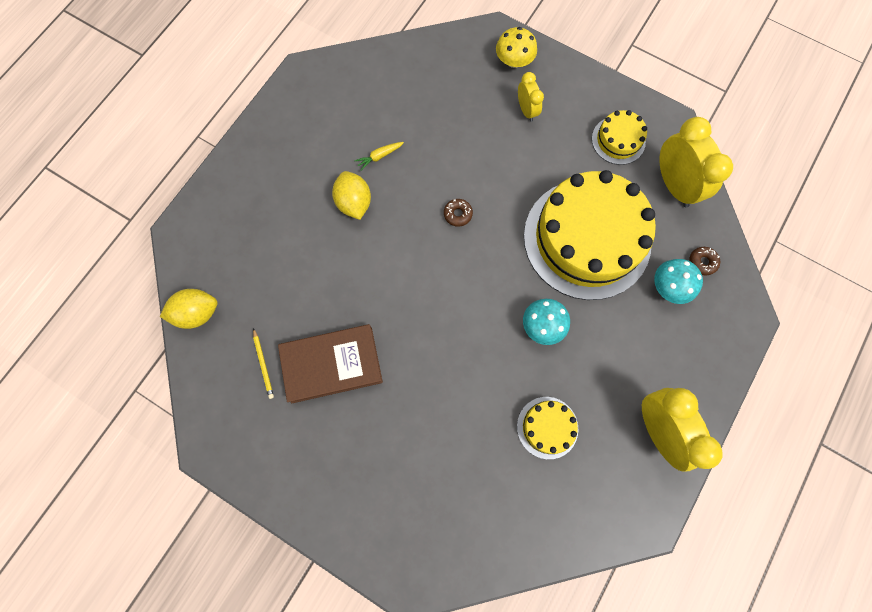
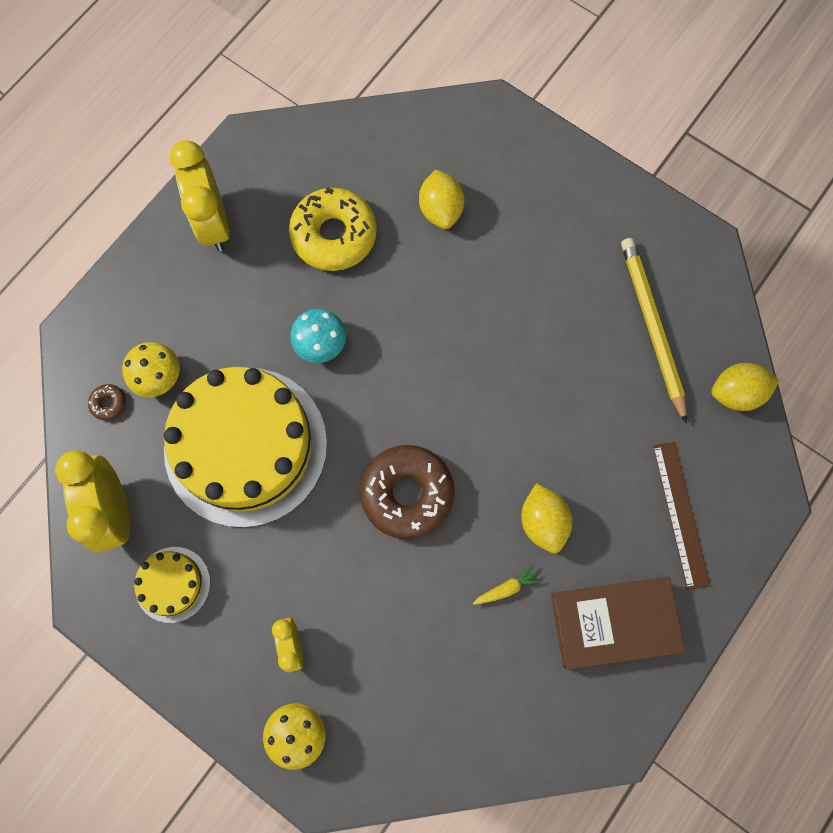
camera: 175 degrees left, 0 degrees up
(250, 216) = (680, 514): none -> brown ruler
(263, 364) = (651, 327): yellow pencil -> yellow pencil, size x2.28
(332, 364) = (572, 320): brown book -> brown book (614, 622)
(453, 462) = (441, 210): none -> yellow lemon
(458, 214) = (407, 494): brown donut -> brown donut, size x2.45
(547, 427) = (334, 235): yellow cake -> yellow donut
(669, 287) = (158, 376): turquoise mushroom -> yellow mushroom

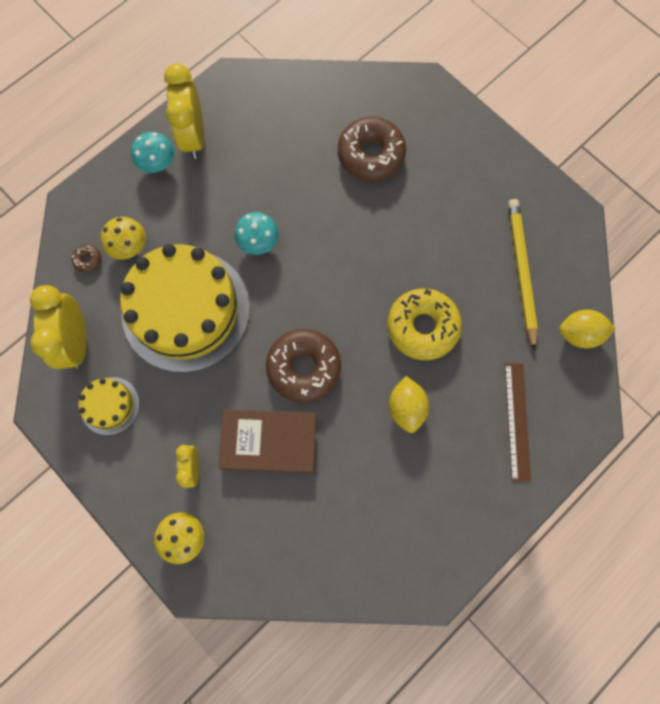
camera: 10 degrees right, 0 degrees up
(174, 264) = (157, 163): none -> turquoise mushroom
(334, 235) = (284, 161): yellow donut -> yellow donut (422, 327)
(441, 210) = (371, 155): yellow lemon -> brown donut
(506, 588) = (368, 454): yellow carrot -> none
(614, 622) = (448, 496): brown book -> brown book (269, 442)

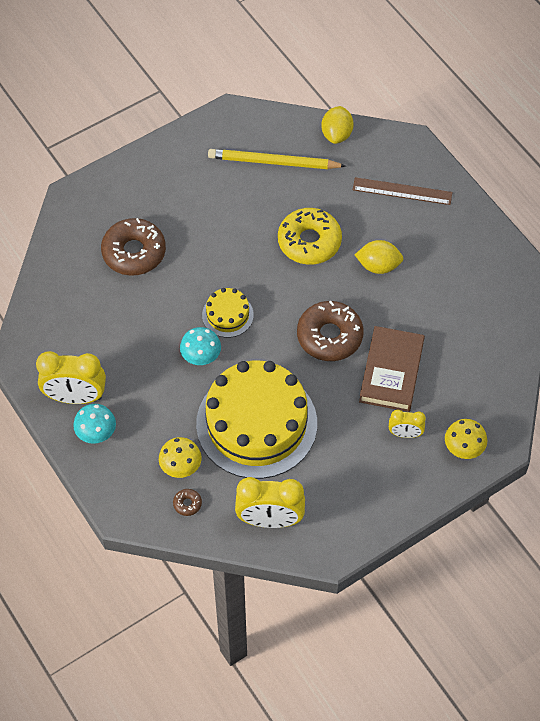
camera: 80 degrees left, 15 degrees down
(110, 405) = (337, 496): yellow cake -> yellow cake (227, 315)

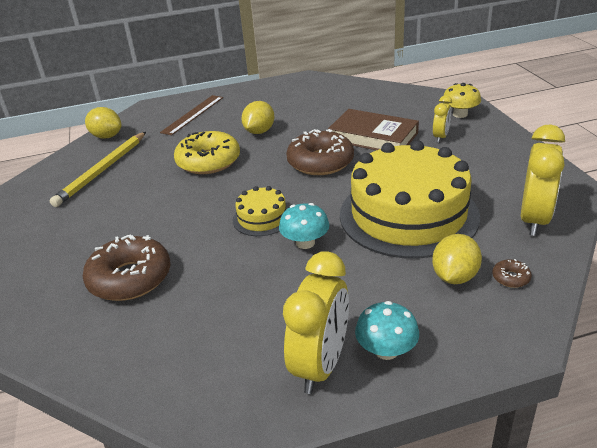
camera: 70 degrees left, 25 degrees down
(180, 466) = (454, 277): yellow mushroom -> yellow lemon

